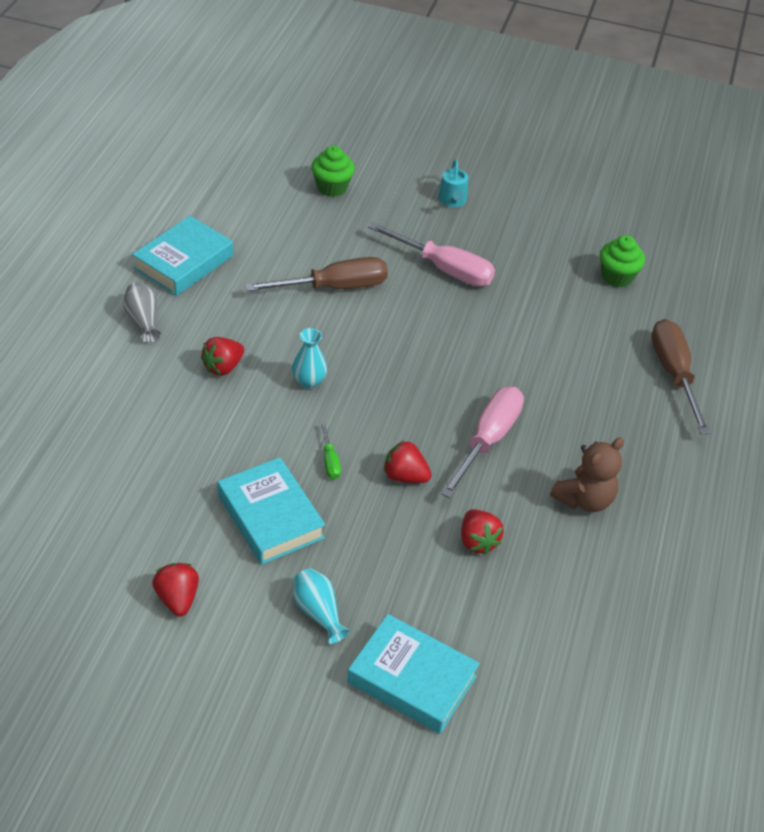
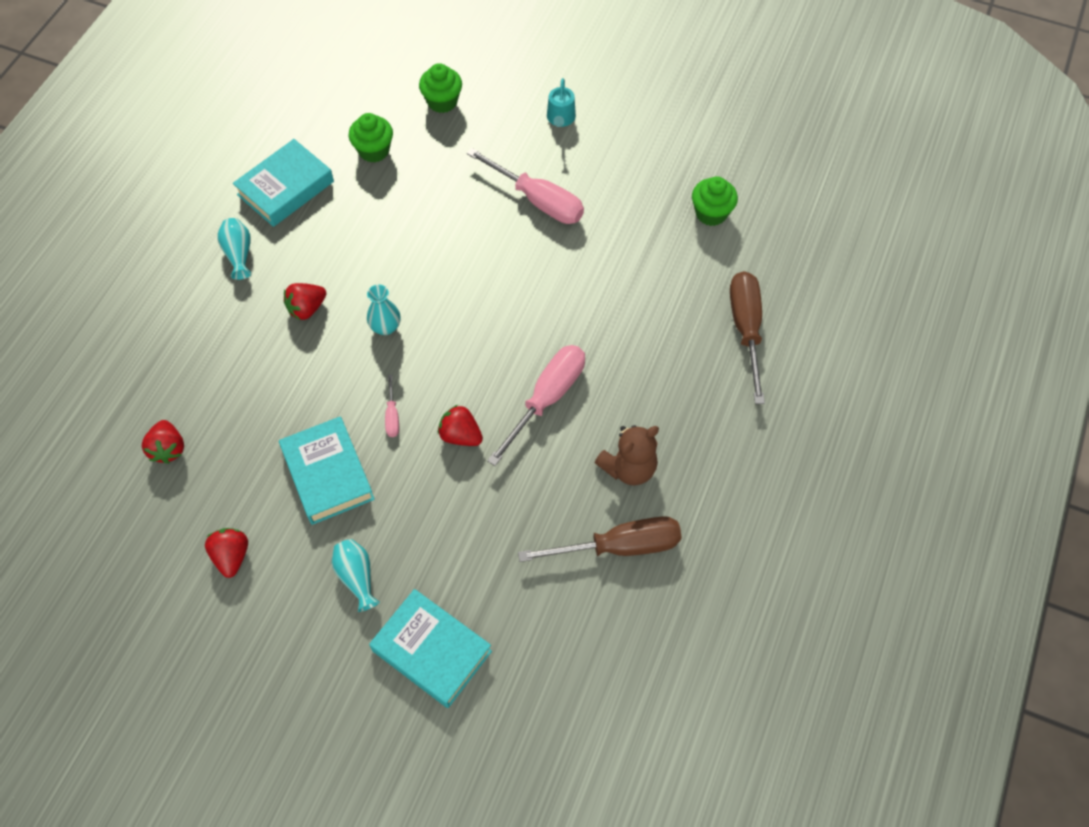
camera: 10 degrees right, 15 degrees up
(143, 320) = (239, 254): grey vase -> turquoise vase
(270, 229) = (374, 150): none -> green cupcake
(330, 461) = (392, 416): green screwdriver -> pink screwdriver
(334, 287) = (426, 220): brown screwdriver -> brown screwdriver (619, 546)
(477, 541) = (517, 509): red strawberry -> red strawberry (168, 449)

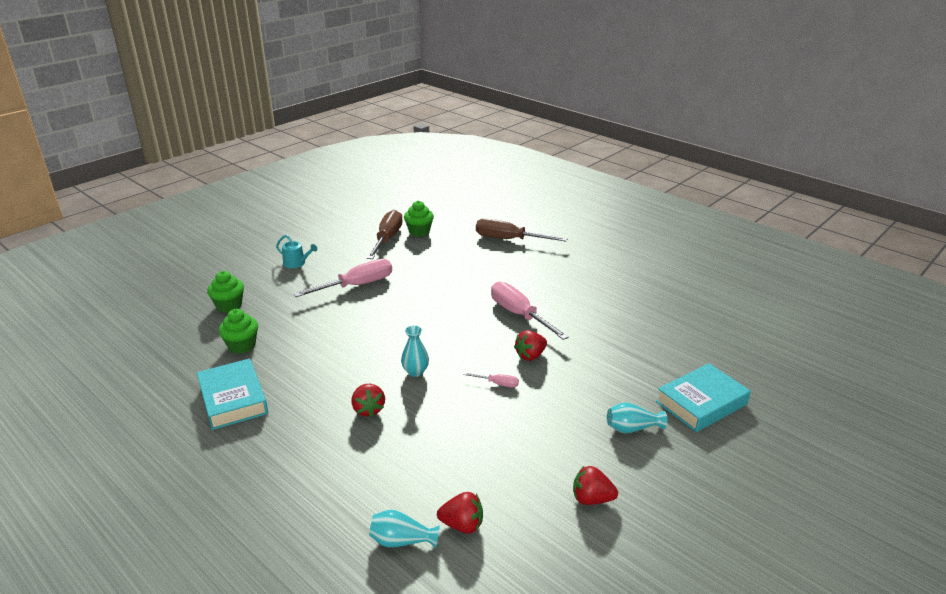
camera: 70 degrees left, 30 degrees down
(239, 254) = (279, 440): turquoise vase -> turquoise vase (401, 541)
(328, 474) = (534, 427): turquoise book -> none
(619, 546) = (640, 311): brown screwdriver -> brown screwdriver (387, 239)
(629, 468) = (586, 296): brown teddy bear -> none

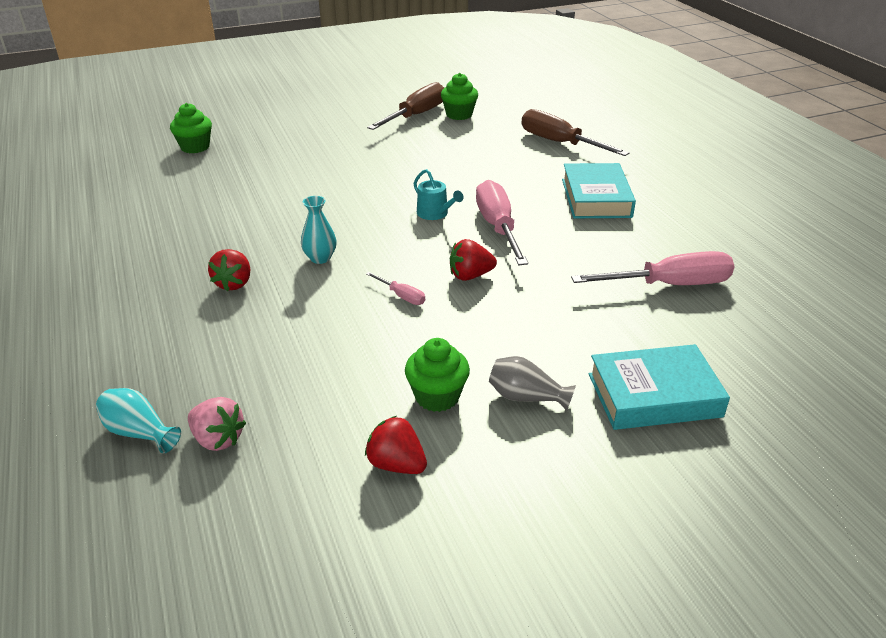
camera: 25 degrees right, 5 degrees up
(233, 399) = (115, 236): turquoise book -> turquoise book (596, 198)
(242, 345) = (171, 187): green cupcake -> green cupcake (437, 396)
(296, 263) = (298, 121): turquoise watering can -> turquoise watering can (435, 214)
(357, 285) = (339, 155): pink screwdriver -> pink screwdriver (669, 285)
(462, 525) = (218, 439): red strawberry -> pink strawberry
(632, 428) = (526, 397): turquoise vase -> grey vase

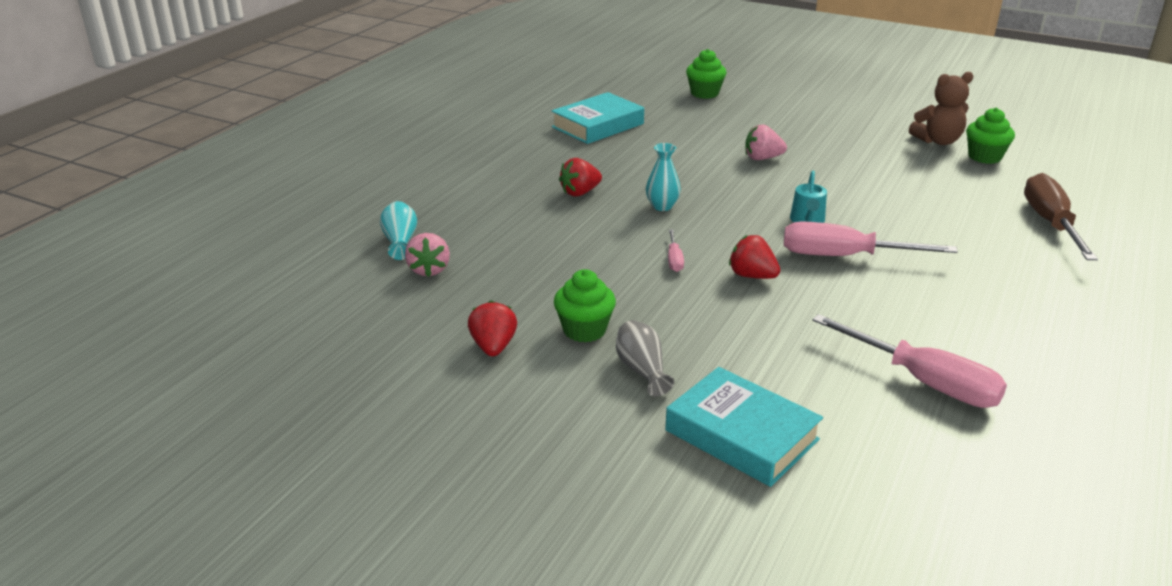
camera: 50 degrees right, 5 degrees down
(328, 181) = (762, 158): none -> pink strawberry
(416, 115) = (938, 141): brown screwdriver -> brown teddy bear
(498, 227) = (844, 256): pink screwdriver -> pink screwdriver turned 120 degrees counterclockwise
(596, 198) = (993, 283): turquoise book -> turquoise book (598, 125)

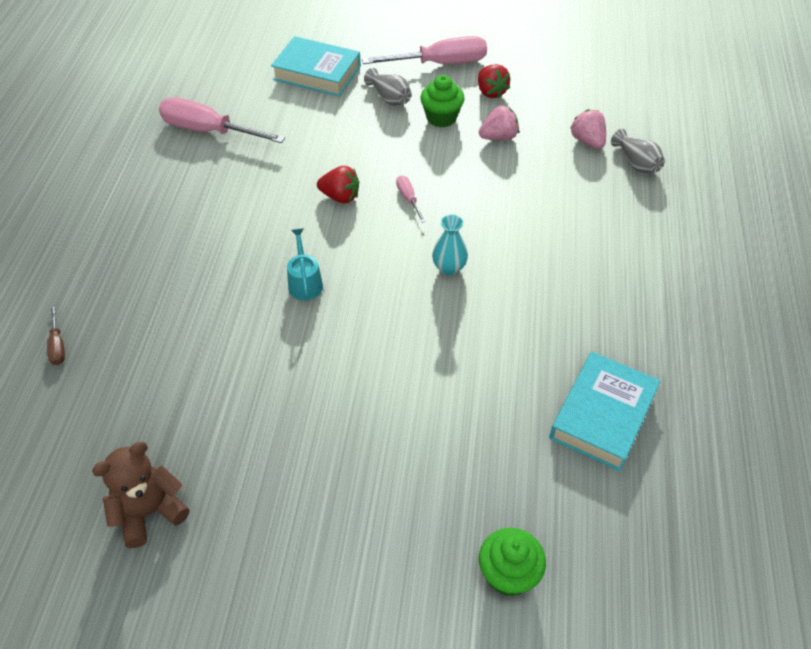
camera: 160 degrees right, 20 degrees up
(400, 242) = (636, 163): turquoise vase -> grey vase
(580, 192) = (537, 268): red strawberry -> none
(762, 158) = (373, 392): pink strawberry -> pink strawberry (498, 137)
(844, 256) = (266, 239): pink screwdriver -> pink screwdriver (440, 64)
(984, 157) = (93, 481): green cupcake -> none
(1050, 223) = (58, 345): brown screwdriver -> brown screwdriver, size x0.45

